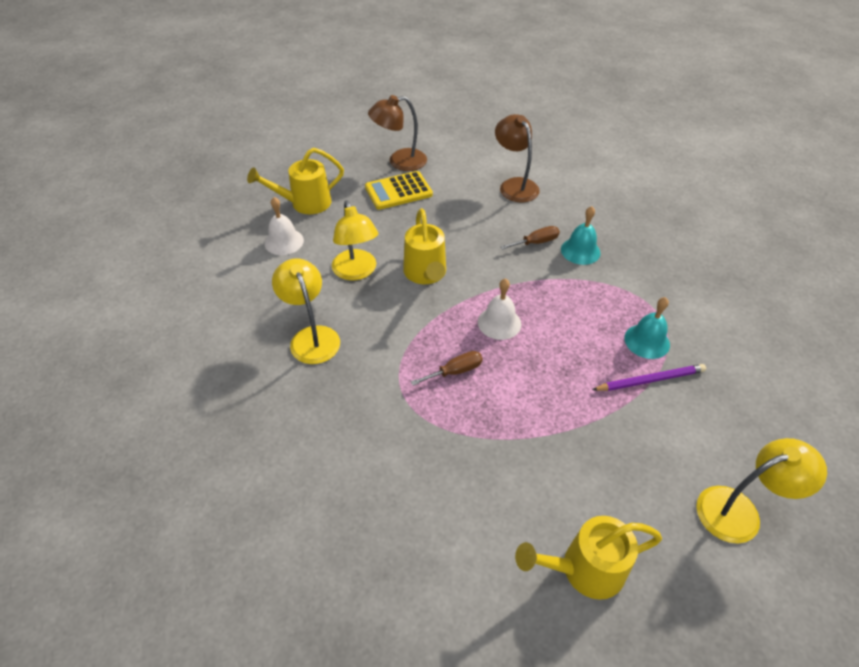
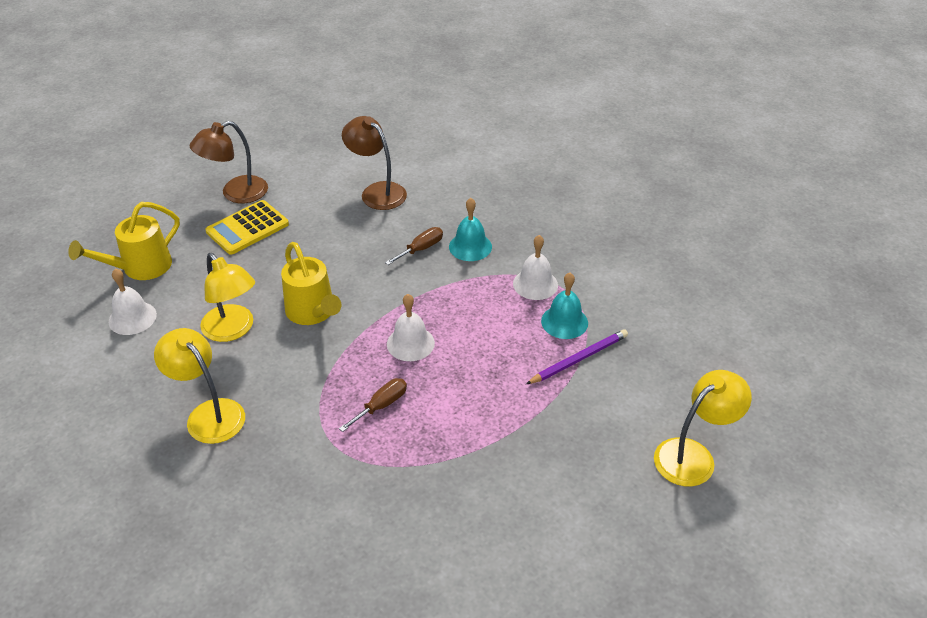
camera: 20 degrees left, 5 degrees down
(583, 570) = (570, 553): yellow watering can -> none
(629, 299) = (535, 284): none -> white bell

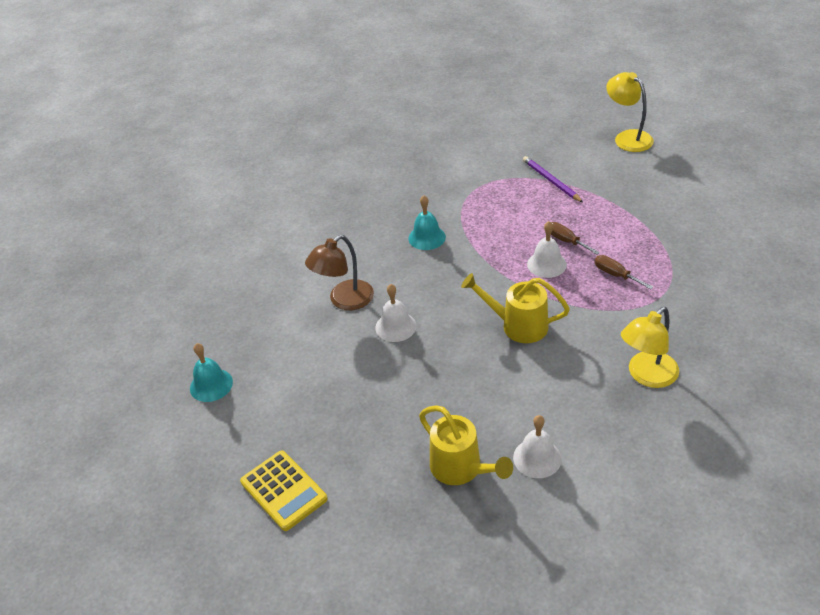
camera: 85 degrees left, 0 degrees up
(233, 330) = (545, 377): yellow lamp -> none
(236, 193) = (337, 409): brown lamp -> none
(247, 228) = (397, 390): yellow calculator -> yellow calculator (283, 490)
(313, 313) = (517, 325): yellow watering can -> yellow watering can turned 135 degrees counterclockwise
(421, 249) = (430, 266): brown screwdriver -> brown screwdriver (566, 241)
(535, 284) = (472, 202): white bell -> white bell (395, 326)
(564, 322) = (513, 187): turquoise bell -> turquoise bell (211, 385)

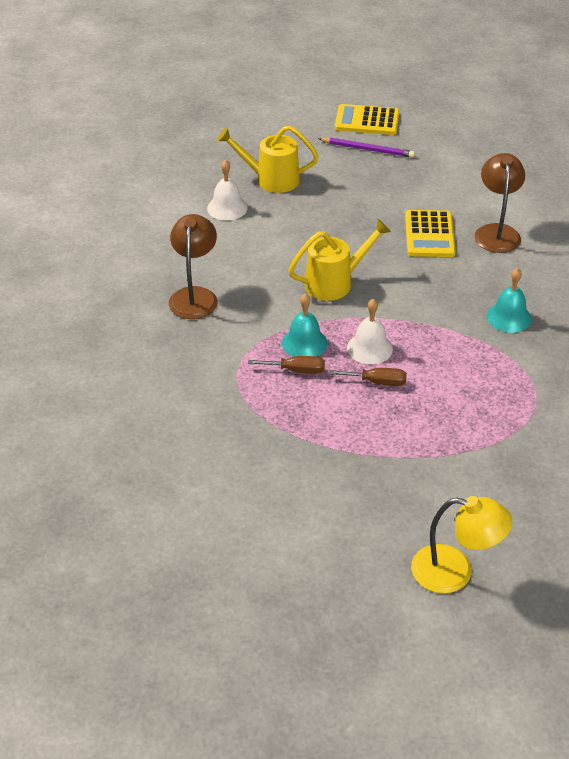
camera: 135 degrees right, 0 degrees up
(211, 385) = (500, 141): turquoise bell -> turquoise bell (304, 343)
(395, 326) = (429, 234): white bell -> yellow calculator
(551, 181) = (471, 448): purple pencil -> purple pencil (368, 149)
(646, 376) = (194, 296): yellow lamp -> brown lamp

